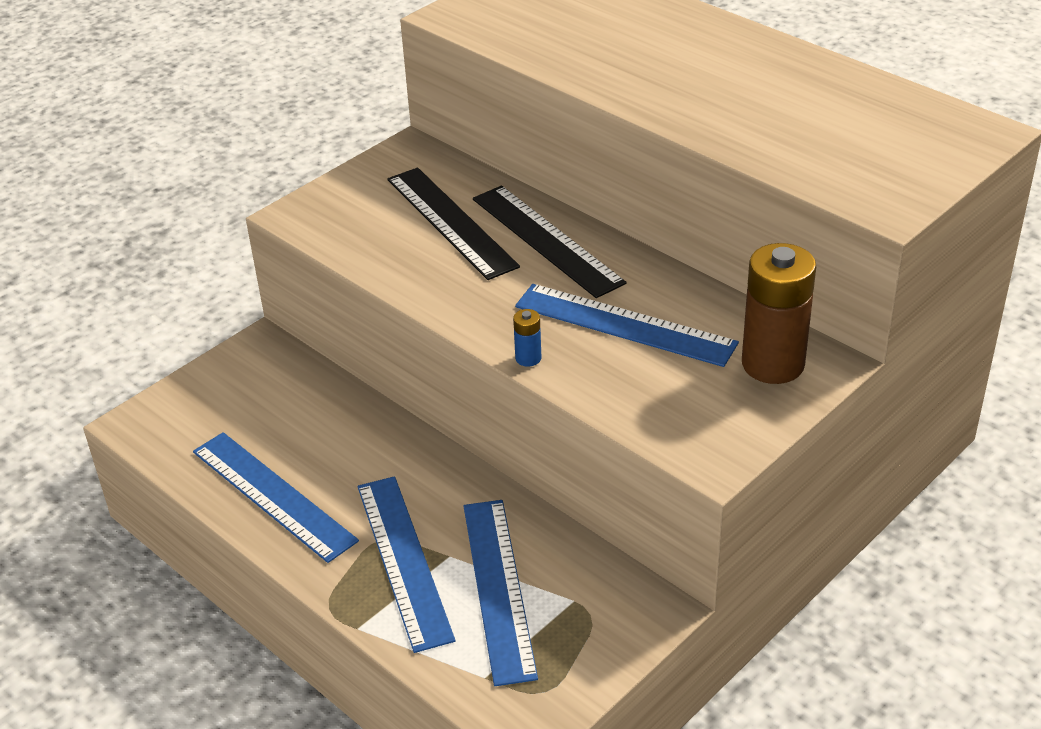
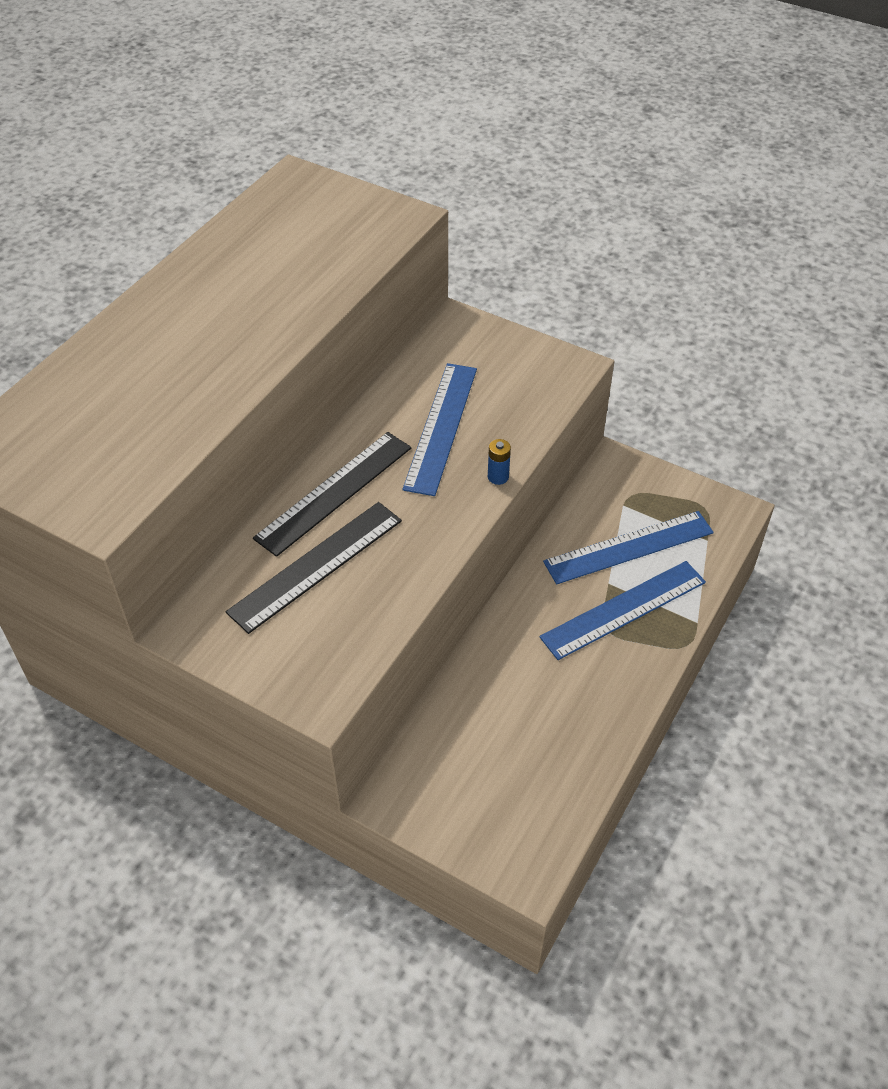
camera: 105 degrees left, 10 degrees up
(273, 495) = (586, 720): blue ruler -> none
(773, 364) = (466, 346): brown battery -> none

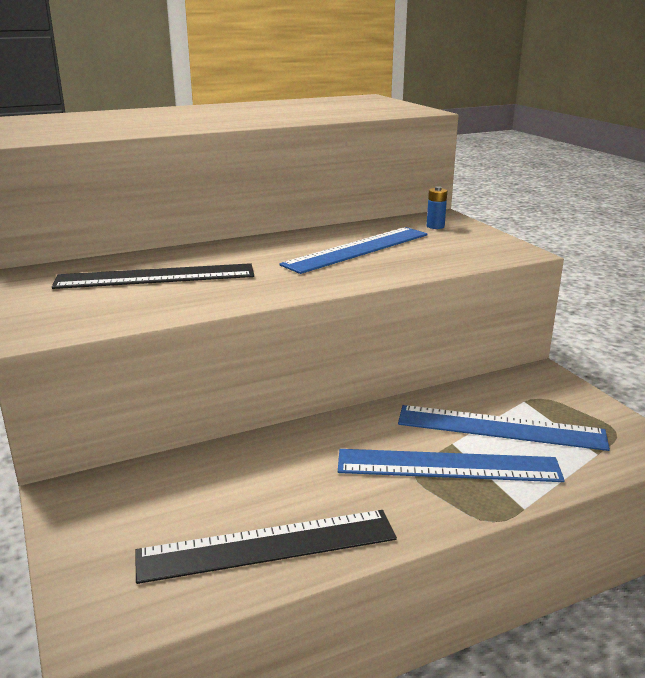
camera: 35 degrees right, 25 degrees down
(334, 492) = (228, 253): black ruler -> black ruler (267, 545)
(498, 477) = (368, 279): blue battery -> blue battery (435, 226)

